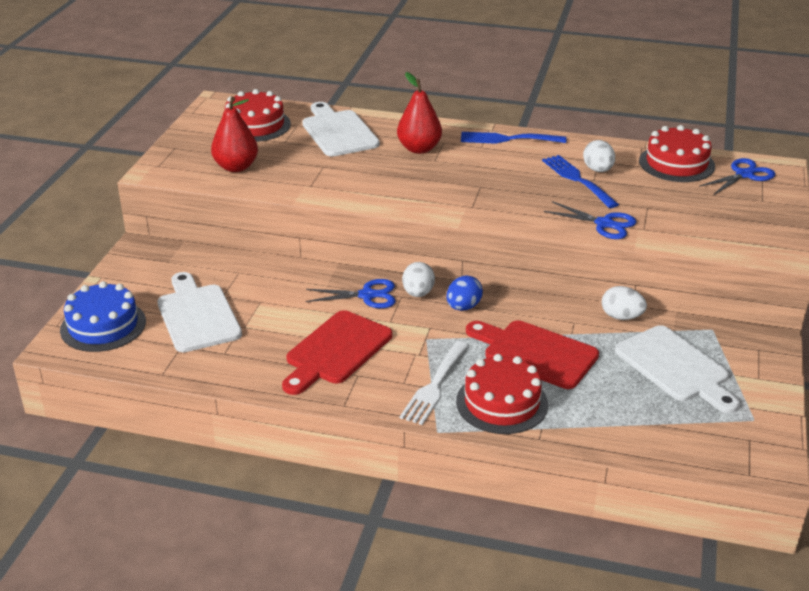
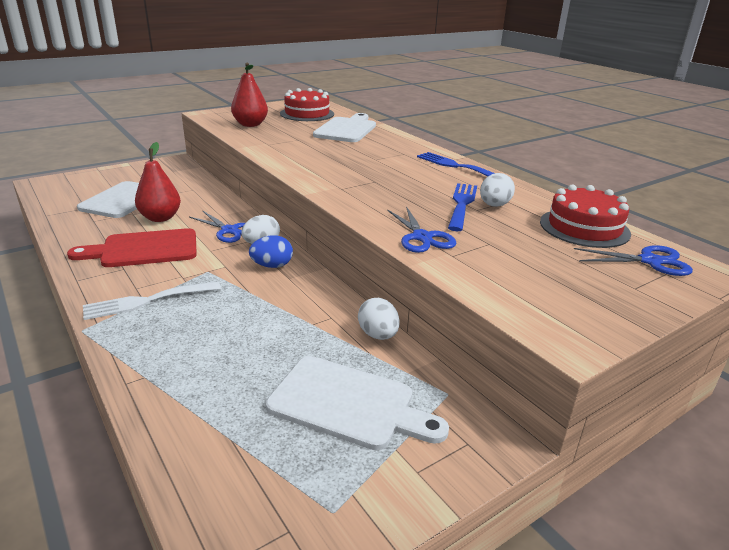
camera: 40 degrees right, 5 degrees down
(103, 326) = (79, 183): blue cake -> none
(419, 149) = (378, 151): red pear -> red pear (160, 218)
(502, 403) = (160, 339): red cake -> none
(535, 353) = (256, 321): red cutting board -> none
(675, 367) = (348, 404): white cutting board -> white cutting board turned 75 degrees counterclockwise

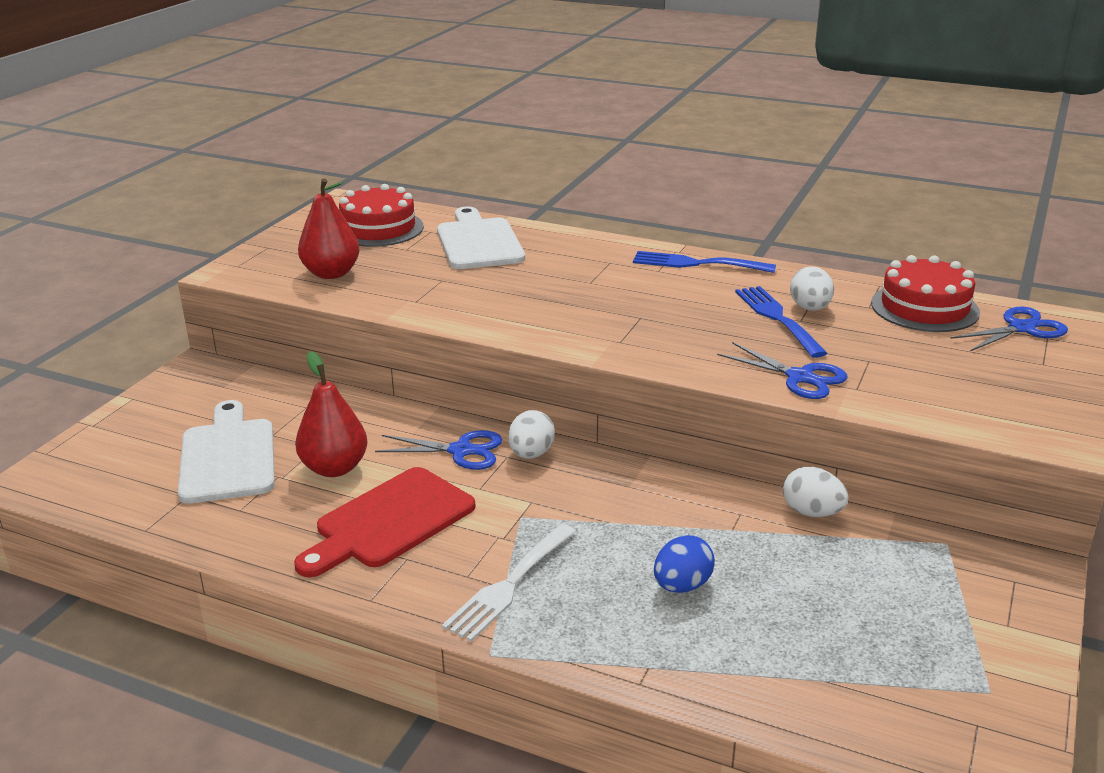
camera: 30 degrees left, 0 degrees up
(272, 266) = (587, 478): blue egg -> blue egg (682, 586)
(348, 404) = (878, 595): white cutting board -> none

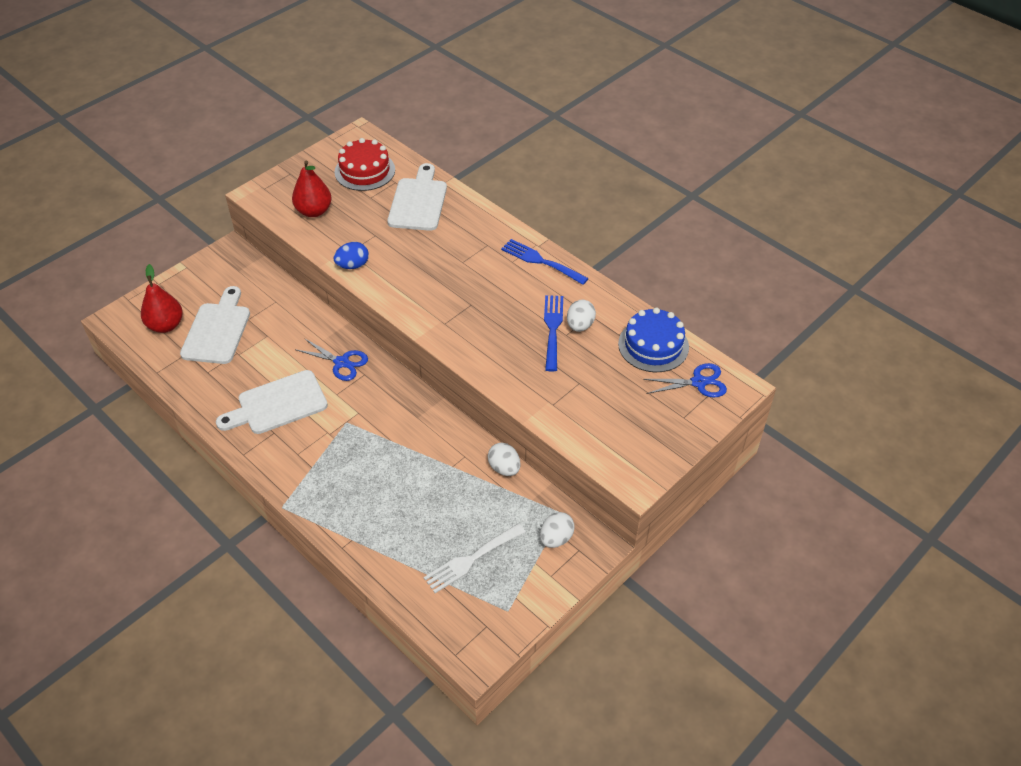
camera: 20 degrees right, 20 degrees up
(334, 468) = (268, 355): red pear -> red pear (166, 325)
(390, 521) = (278, 404): red cutting board -> white cutting board
(509, 585) = (314, 467): white fork -> white fork (471, 560)
(531, 454) = (378, 376): white egg -> white egg (556, 538)
(682, 586) = (400, 495): blue egg -> blue egg (353, 265)
(800, 377) = (527, 385): blue scissors -> none
(924, 308) = (653, 345): red cake -> blue cake

